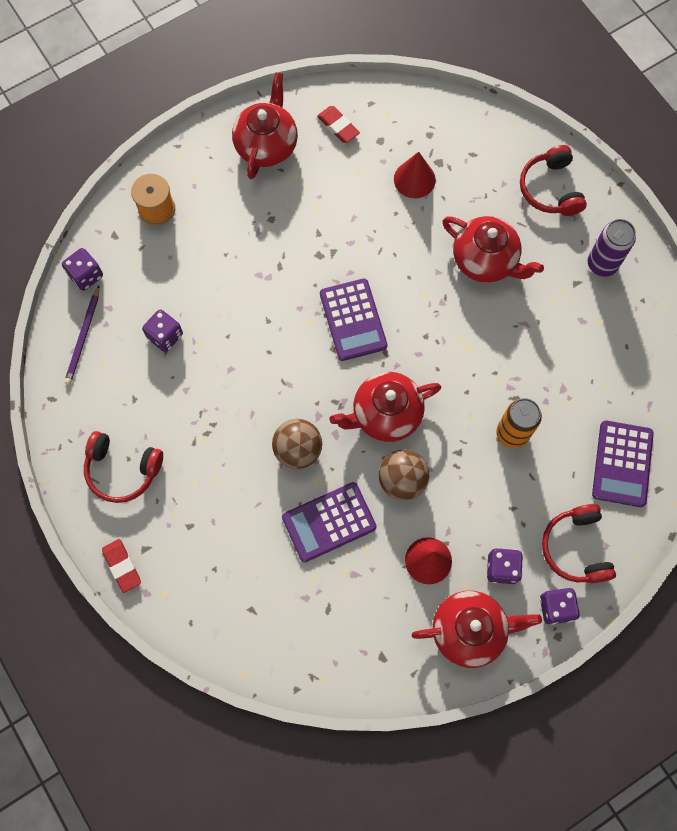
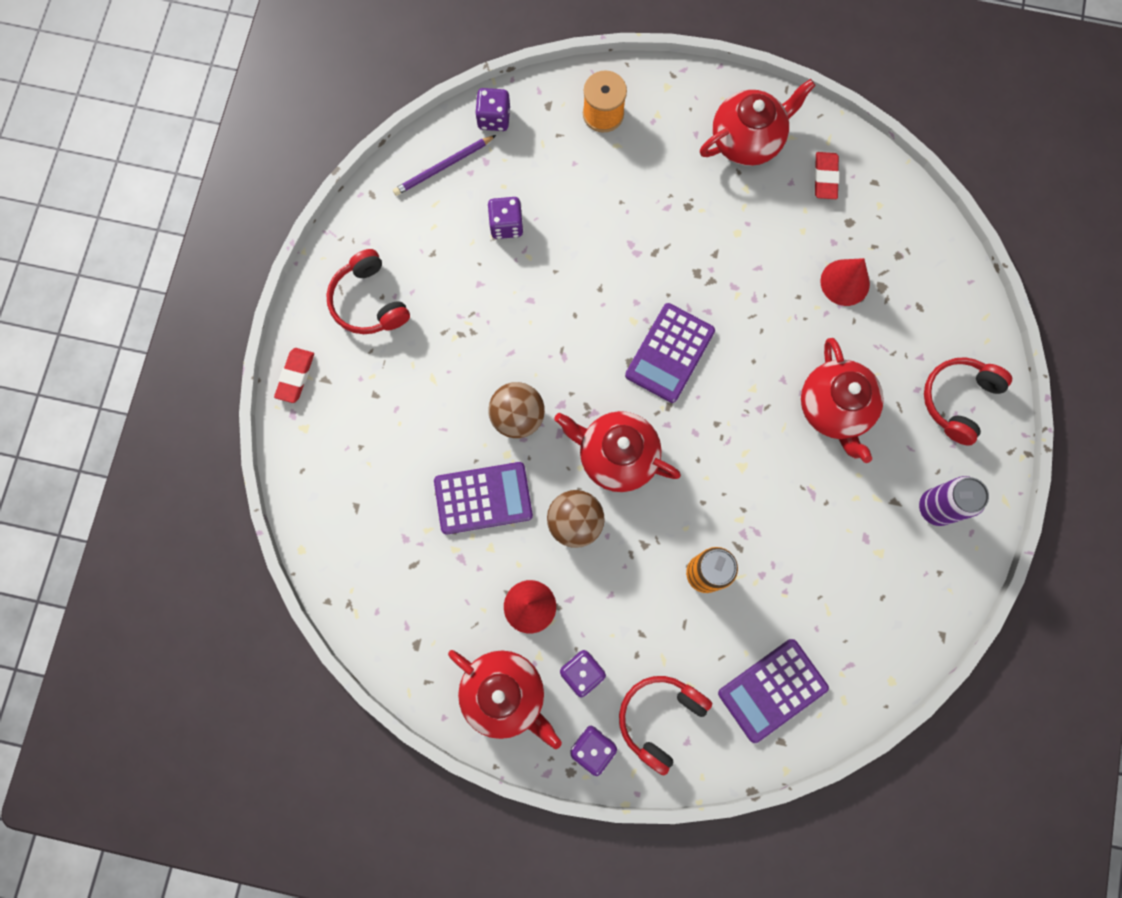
camera: 45 degrees right, 5 degrees up
(329, 522) = (483, 498): purple calculator -> purple calculator turned 150 degrees clockwise

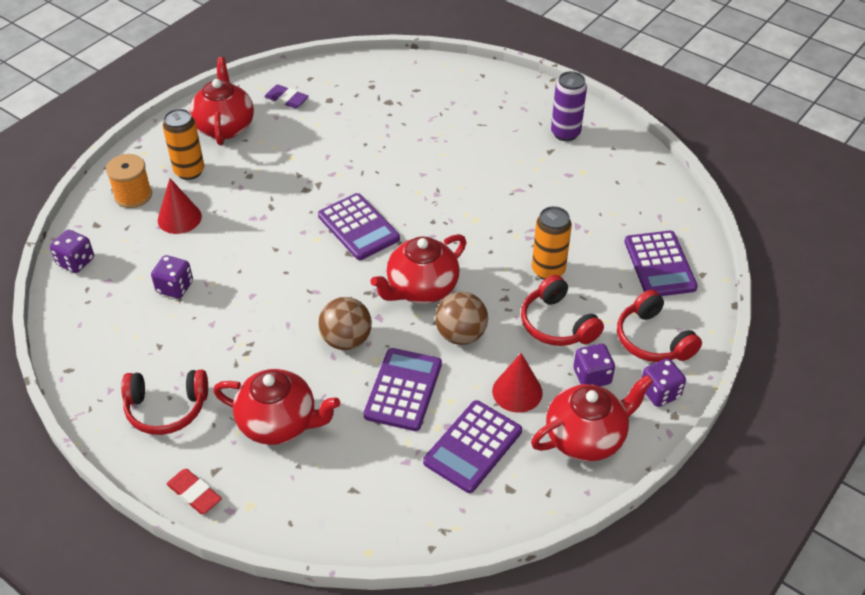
camera: 65 degrees left, 30 degrees down
(443, 167) = (88, 310): purple pencil -> none
(447, 592) = (473, 447): none -> purple calculator
(663, 145) = (189, 171): none -> orange can
(825, 177) = (286, 99): red eraser -> purple eraser
(834, 408) = (462, 156): red teapot -> red teapot (279, 423)
(845, 282) = (372, 117): red cone -> red cone (179, 218)
(958, 400) = (495, 96): red headphones -> red headphones (557, 324)

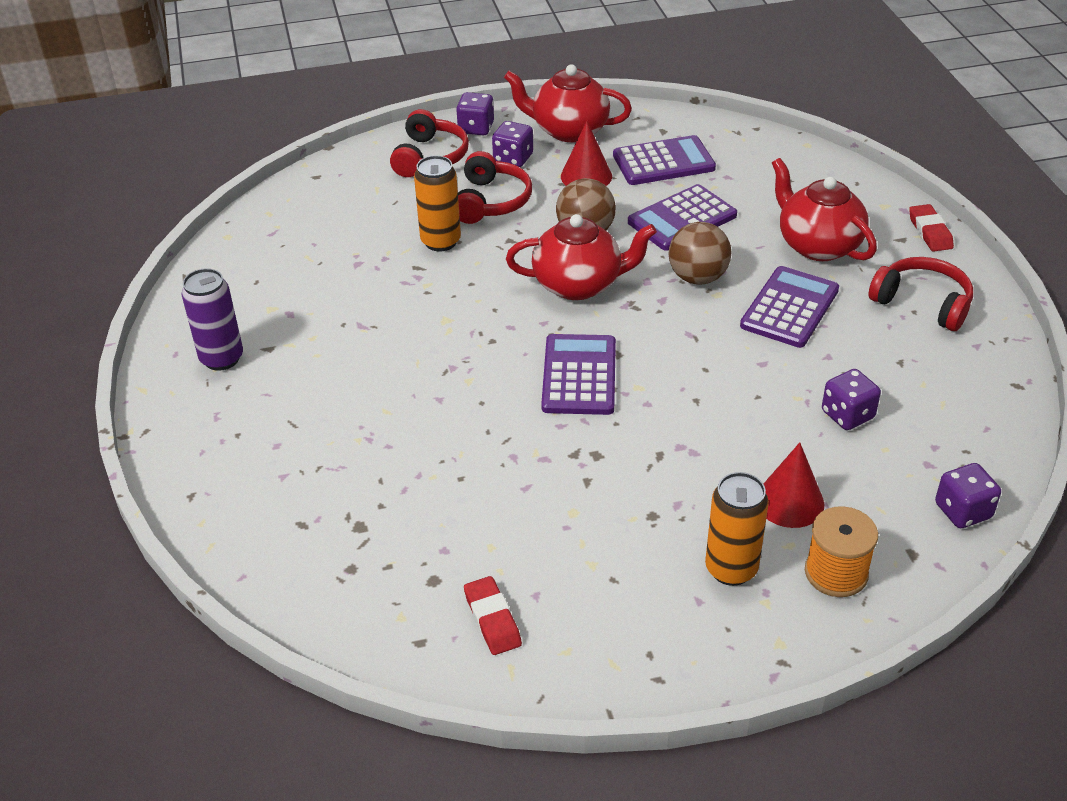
camera: 140 degrees left, 5 degrees down
(225, 127) = (624, 621): red teapot -> none
(286, 99) = (492, 619): purple eraser -> red eraser
(660, 265) = (338, 199): purple calculator -> purple calculator (789, 308)

